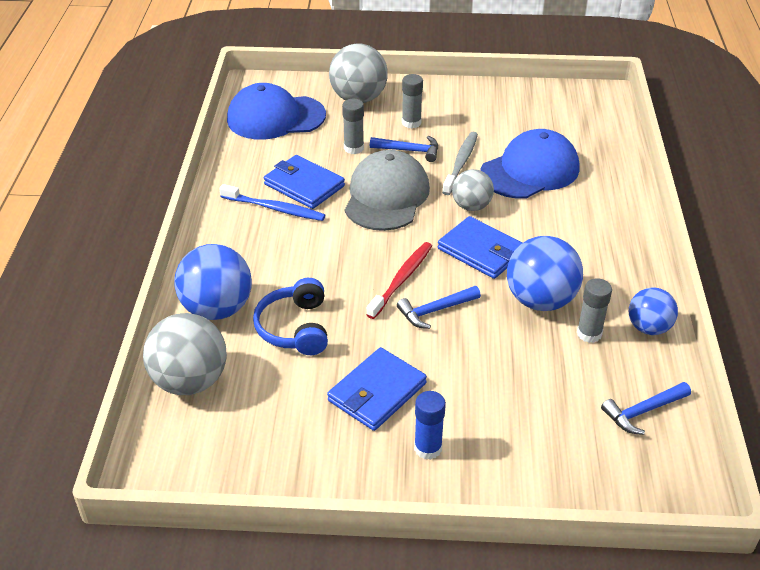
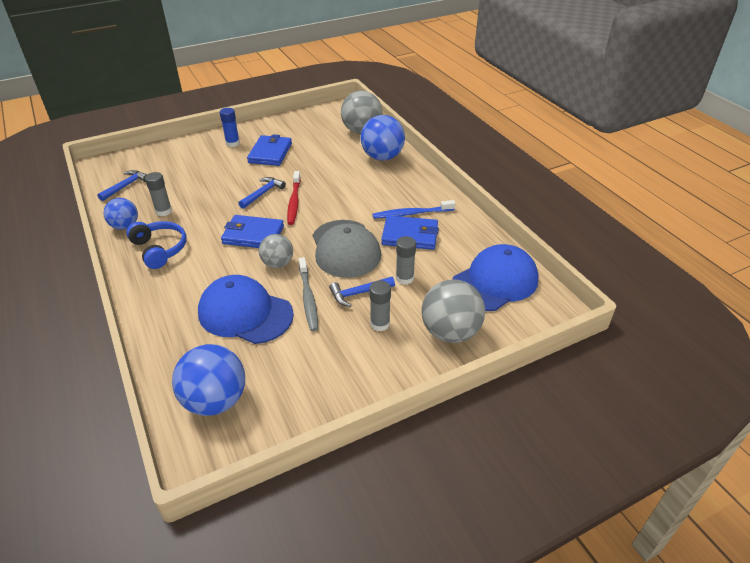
camera: 150 degrees right, 0 degrees up
(295, 328) = (334, 162): blue headphones -> blue headphones (160, 249)
(530, 171) = (245, 313): blue cap -> blue cap turned 90 degrees clockwise
(540, 300) = (200, 219): blue ball -> blue ball (215, 400)

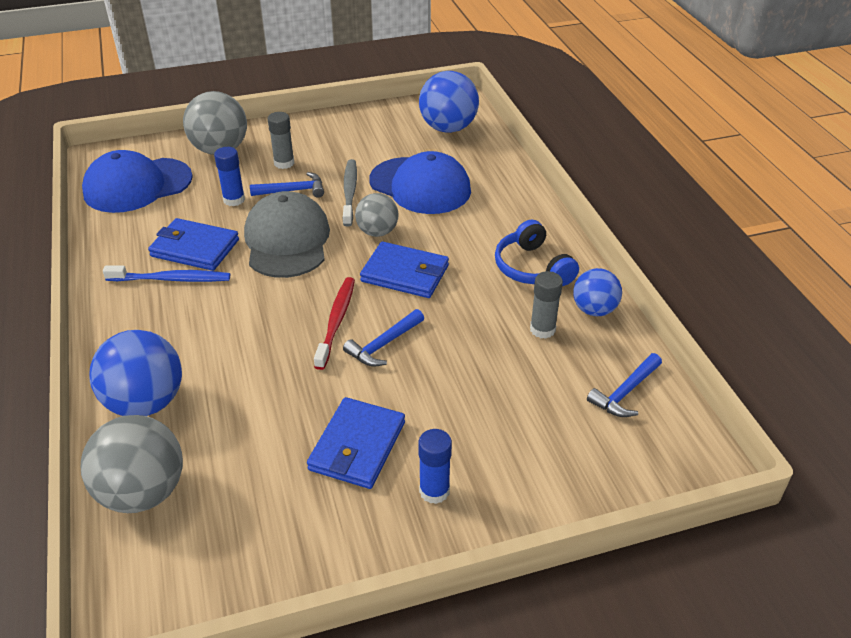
camera: 170 degrees left, 0 degrees up
(404, 278) = (234, 200): grey glue stick -> blue glue stick

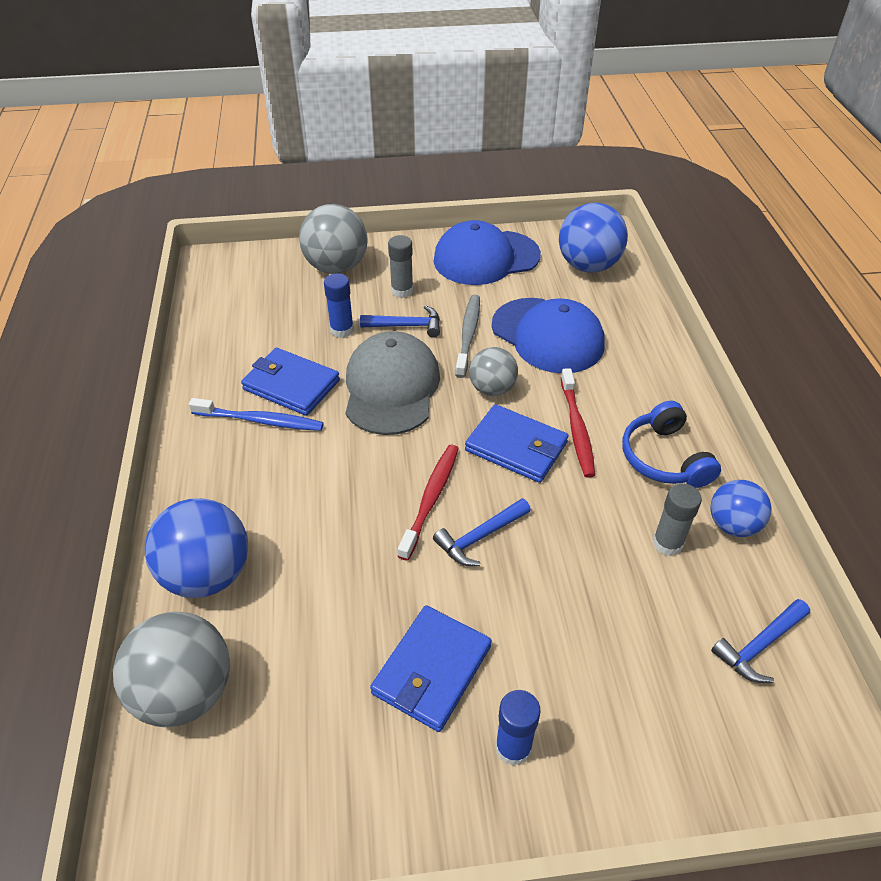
camera: 10 degrees right, 5 degrees up
(137, 185) = (244, 301): blue cap -> blue cap (486, 258)
(455, 254) = (576, 428): none -> red toothbrush

